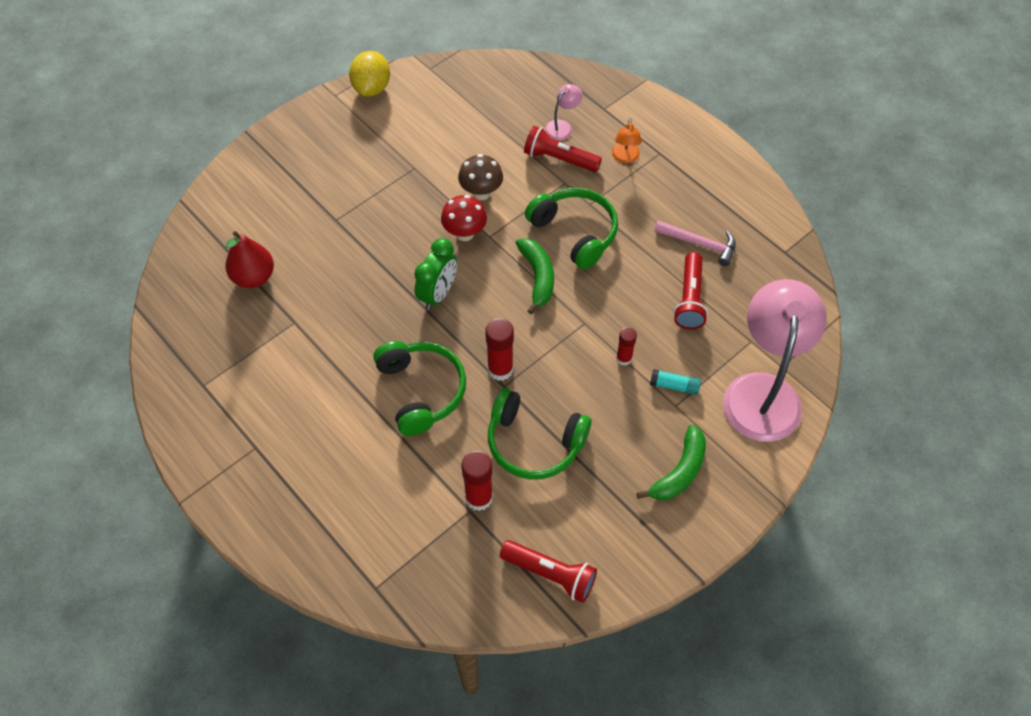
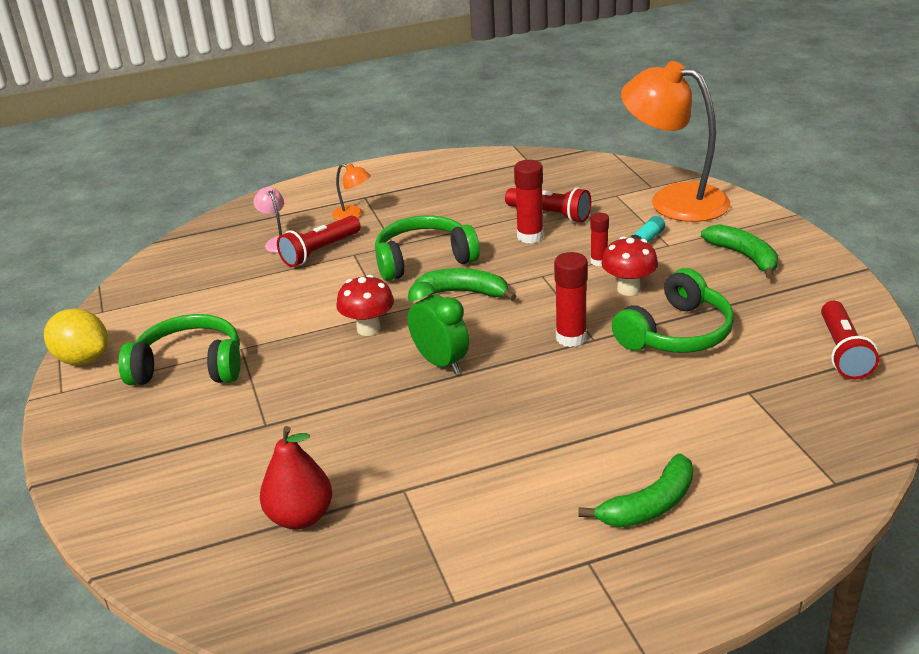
camera: 65 degrees left, 25 degrees down
(318, 470) = (649, 505): none -> green banana
(421, 391) = (570, 399): green headphones -> green headphones (189, 367)
(479, 498) = (733, 382): red glue stick -> red glue stick (530, 236)
(481, 193) = (321, 308): brown mushroom -> none
(550, 574) = (843, 352): red flashlight -> red flashlight turned 135 degrees clockwise
(587, 392) = (628, 289): none -> red mushroom
(700, 244) = (490, 198): pink hammer -> none
(763, 391) = (674, 200): pink lamp -> orange lamp

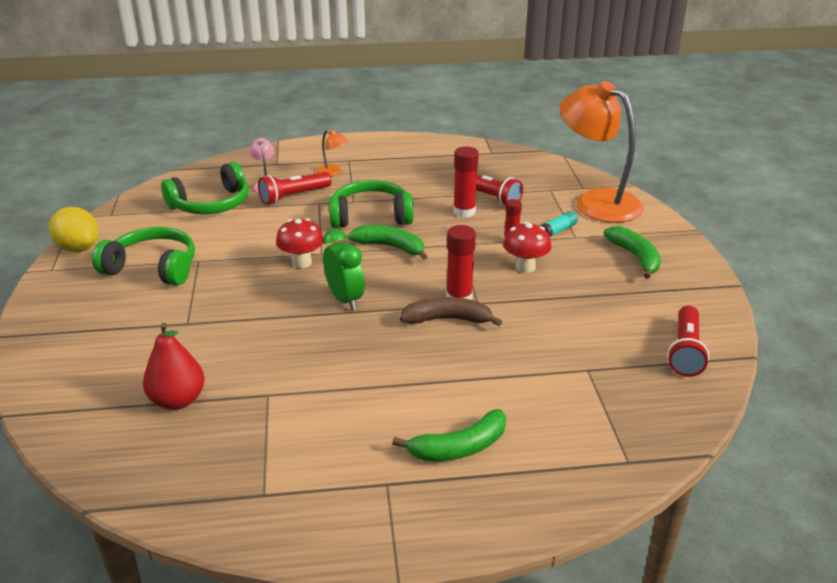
camera: 10 degrees right, 0 degrees up
(569, 364) = (447, 319): none -> brown banana
(676, 333) = (548, 310): green headphones -> green headphones (211, 204)

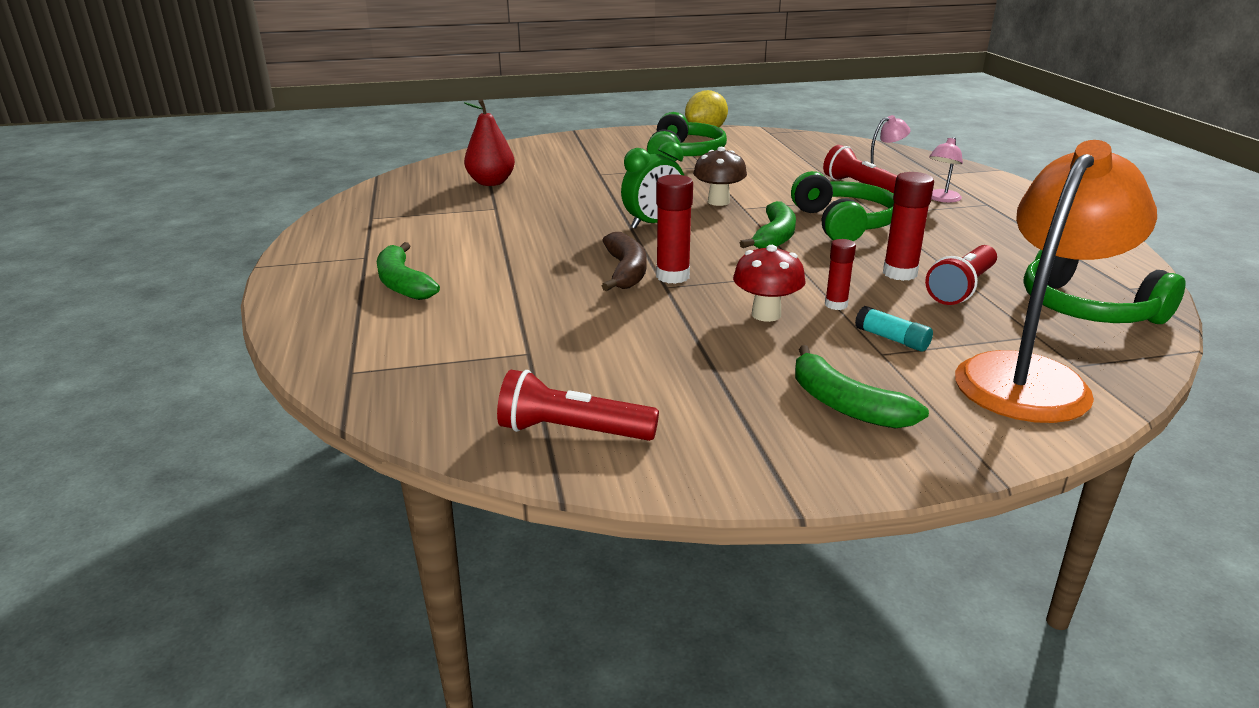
camera: 85 degrees right, 5 degrees down
(211, 204) = (816, 159): green headphones -> green headphones (1087, 309)
(301, 262) = (718, 202): red mushroom -> brown mushroom
(333, 173) = (941, 199): orange lamp -> pink lamp
(635, 257) = (845, 405): green banana -> green banana turned 75 degrees clockwise

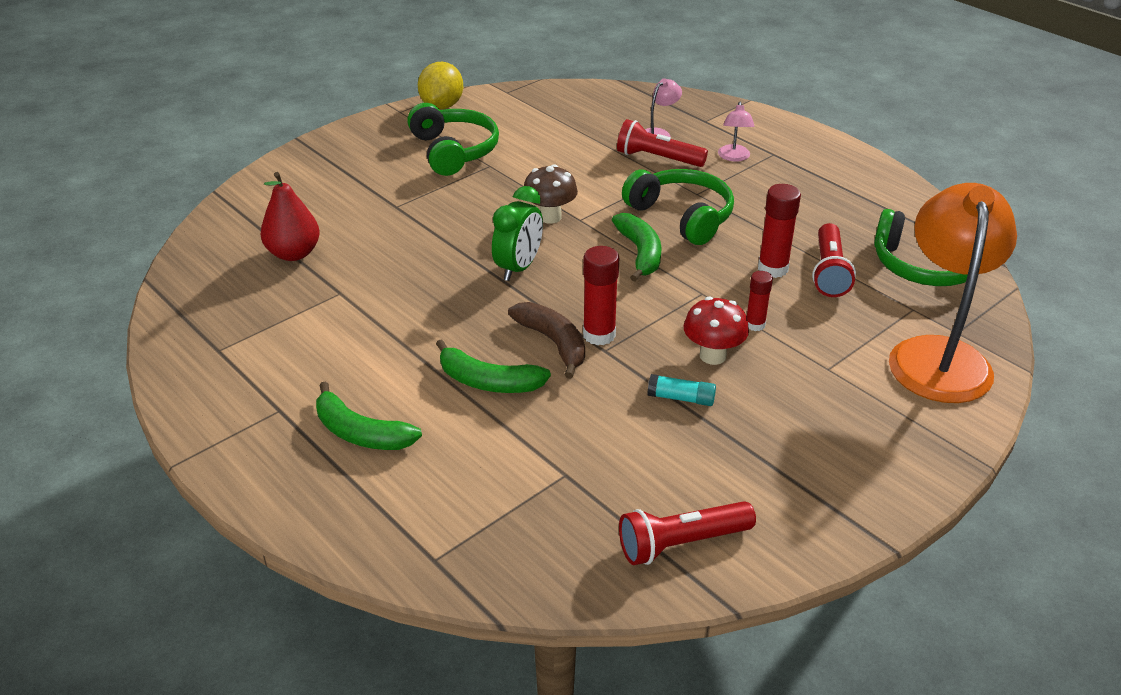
camera: 30 degrees left, 10 degrees up
(845, 405) = (844, 433): green banana -> green banana (488, 381)
(892, 339) = (823, 350): turquoise glue stick -> turquoise glue stick (681, 398)

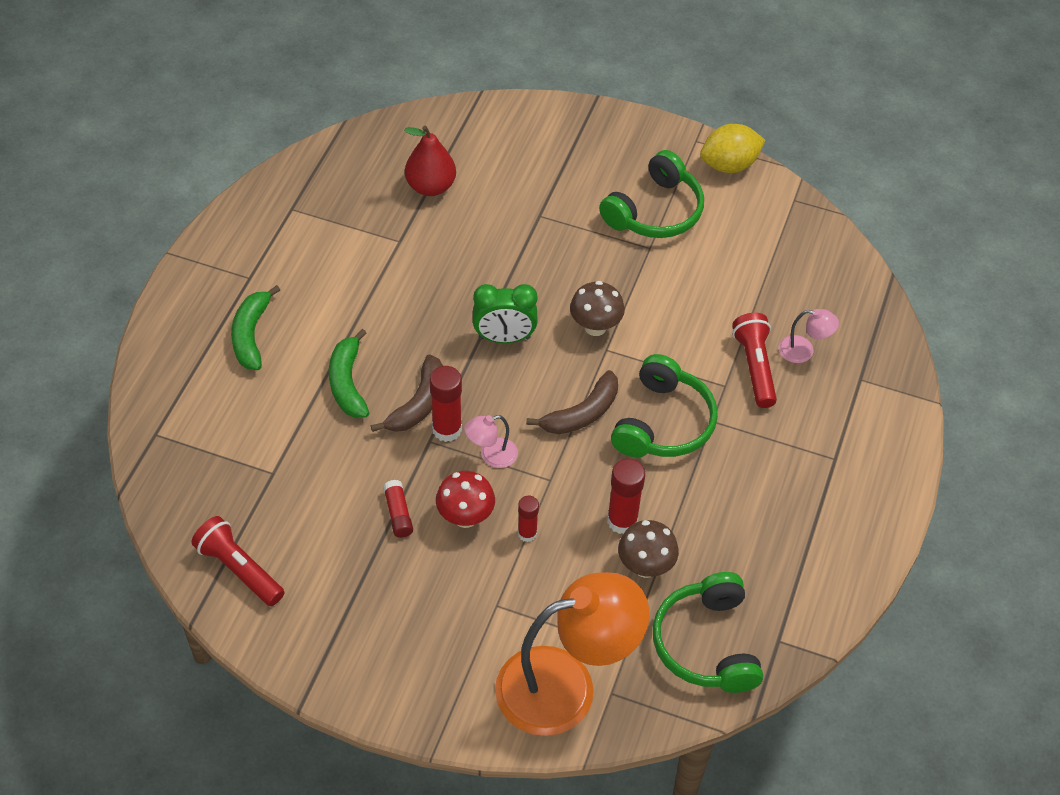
camera: 60 degrees right, 15 degrees up
(640, 253) = (582, 413): green banana -> brown banana
(681, 398) = (398, 514): turquoise glue stick -> red glue stick
(734, 157) = (803, 428): pink lamp -> pink lamp (491, 455)
(829, 272) = (645, 566): red flashlight -> brown mushroom

